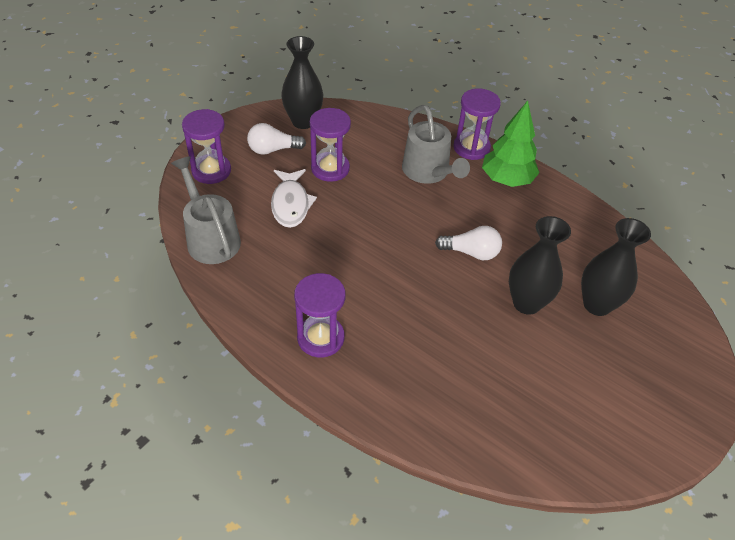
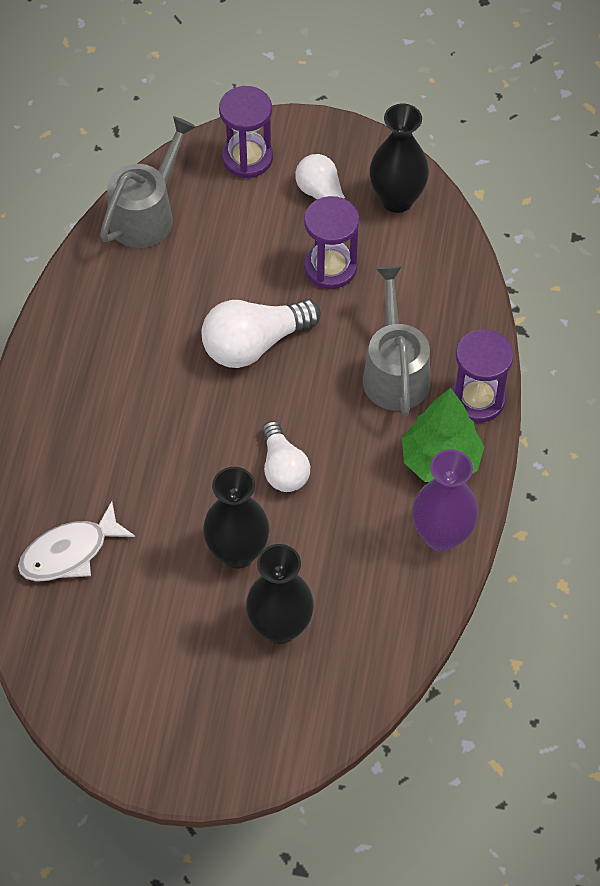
camera: 65 degrees right, 10 degrees up
(291, 204) = (245, 259): white fish -> white fish (70, 552)
(320, 338) = (73, 378): purple hourglass -> none
(363, 227) = (254, 344): none -> white light bulb
(429, 172) = (395, 371): grey watering can -> grey watering can turned 135 degrees clockwise
(561, 201) = (441, 535): none -> purple vase

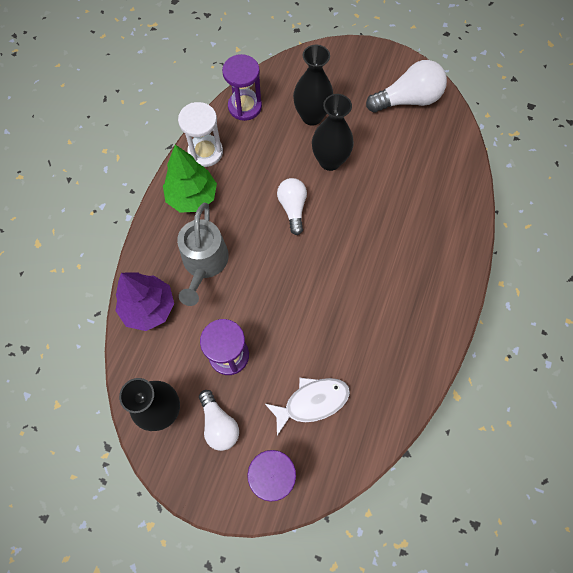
camera: 170 degrees left, 10 degrees up
(70, 552) = (432, 176): white fish -> white fish (312, 402)
(147, 213) = (362, 432): grey watering can -> none
(254, 344) = (296, 300): white light bulb -> white light bulb (407, 100)
(441, 535) = (205, 152): purple vase -> white hourglass
(453, 305) = (149, 308): none -> purple tree
(477, 399) = (155, 234): purple hourglass -> purple hourglass (245, 106)

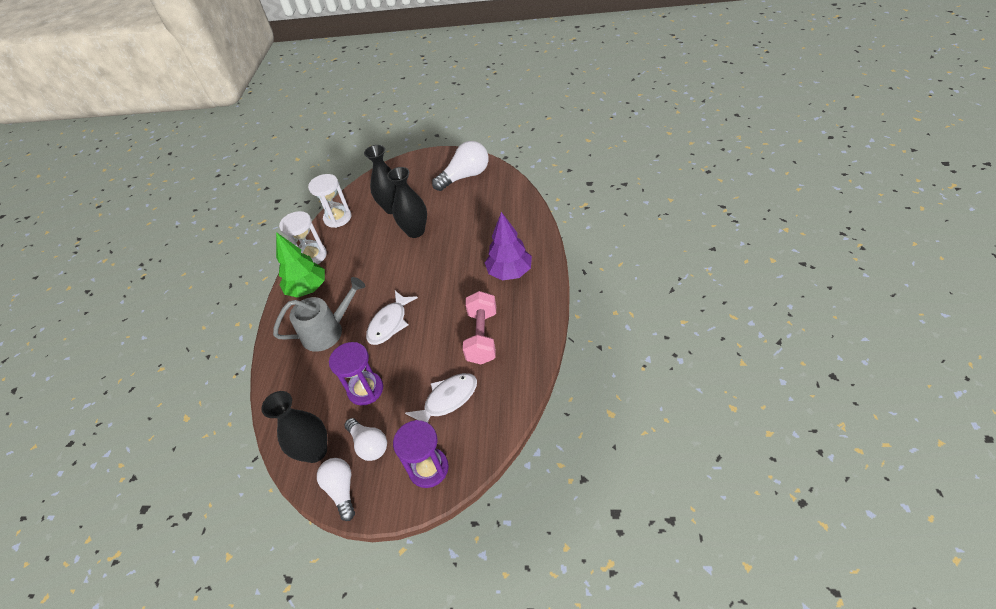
camera: 10 degrees left, 20 degrees down
(149, 308) = (286, 378): purple tree -> purple tree (509, 272)
(204, 264) = (328, 331): grey watering can -> grey watering can turned 105 degrees counterclockwise
(245, 106) = (337, 218): purple hourglass -> white hourglass
(273, 279) = (390, 323): none -> white fish
(293, 208) = (394, 270): white light bulb -> white light bulb (342, 490)
(369, 336) = (482, 337): none -> pink dumbbell

